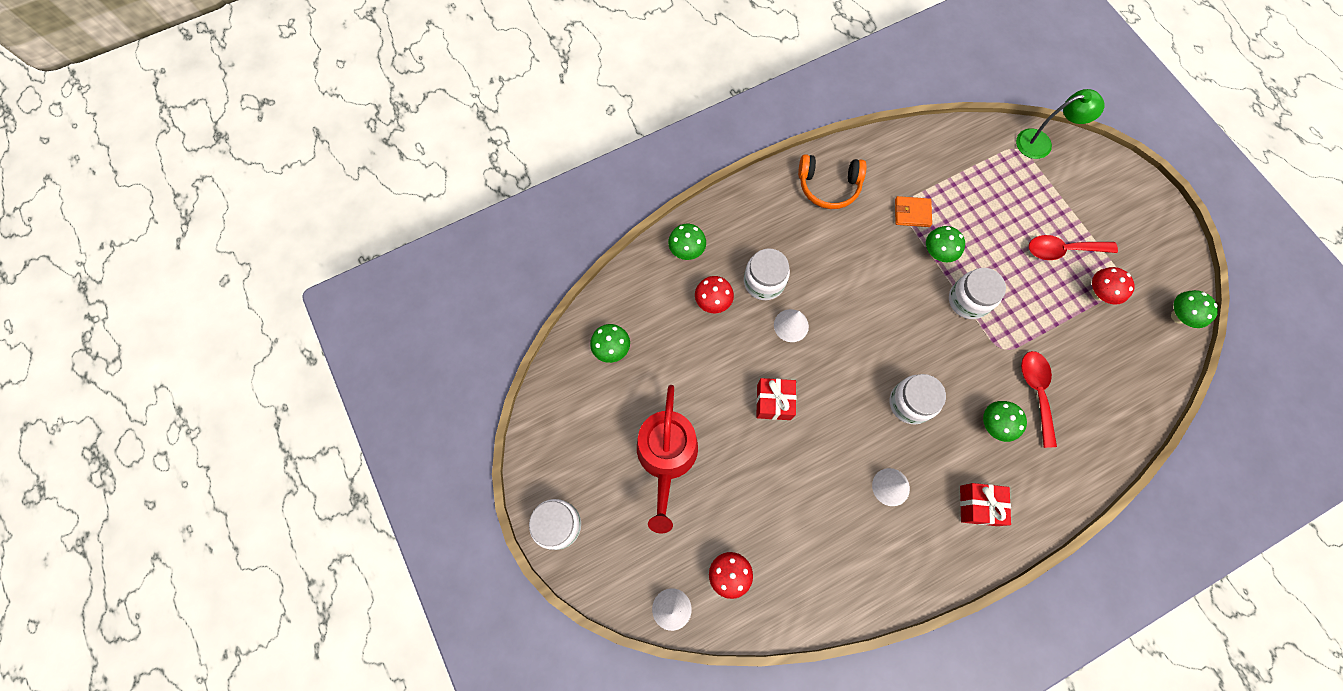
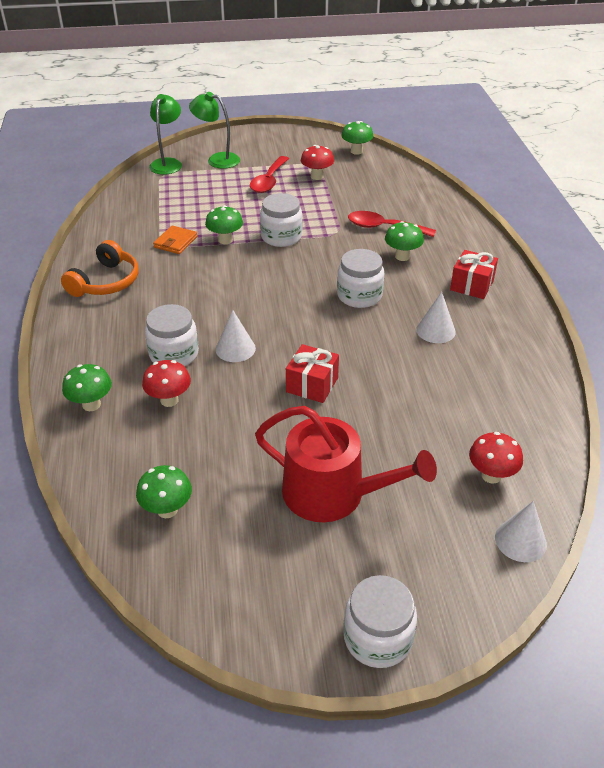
camera: 70 degrees left, 30 degrees down
(1075, 184) = (217, 159): none -> green lamp

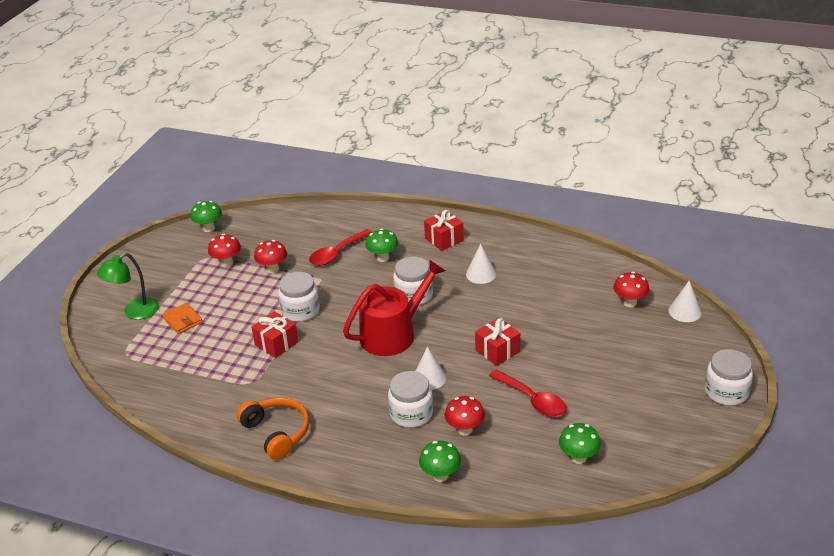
camera: 60 degrees left, 5 degrees down
(168, 163) = (107, 346): green lamp -> none
(175, 242) = (252, 374): orange wallet -> orange wallet (182, 320)
(225, 240) = (276, 343): green mushroom -> red gift
(269, 181) = (206, 291): red spoon -> red spoon (532, 400)
(328, 202) = (272, 269): none -> red mushroom
(333, 494) = (607, 374): red watering can -> red watering can (393, 334)

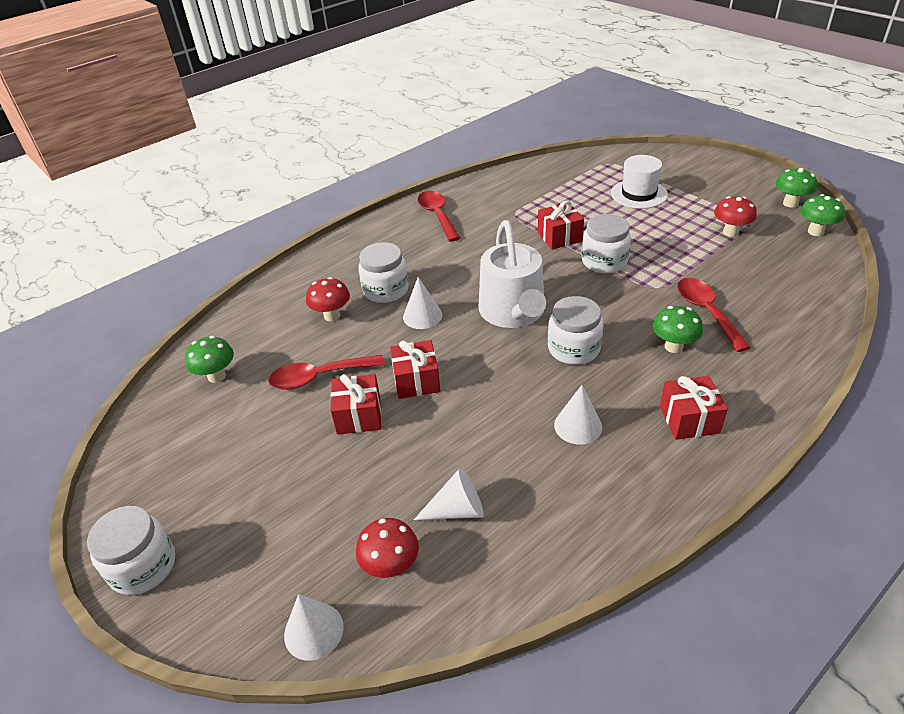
camera: 120 degrees right, 5 degrees up
(135, 312) = (670, 173): green lamp -> none
(182, 320) = (639, 194): orange wallet -> white hat
(272, 269) = (699, 259): red mushroom -> none
(277, 433) = (437, 216): orange headphones -> red spoon
(393, 334) = (513, 312): red watering can -> white watering can
(440, 475) = (298, 284): green mushroom -> green mushroom (790, 203)
(549, 362) = (359, 416): none -> red gift
(577, 295) = (457, 510): none -> white cone

